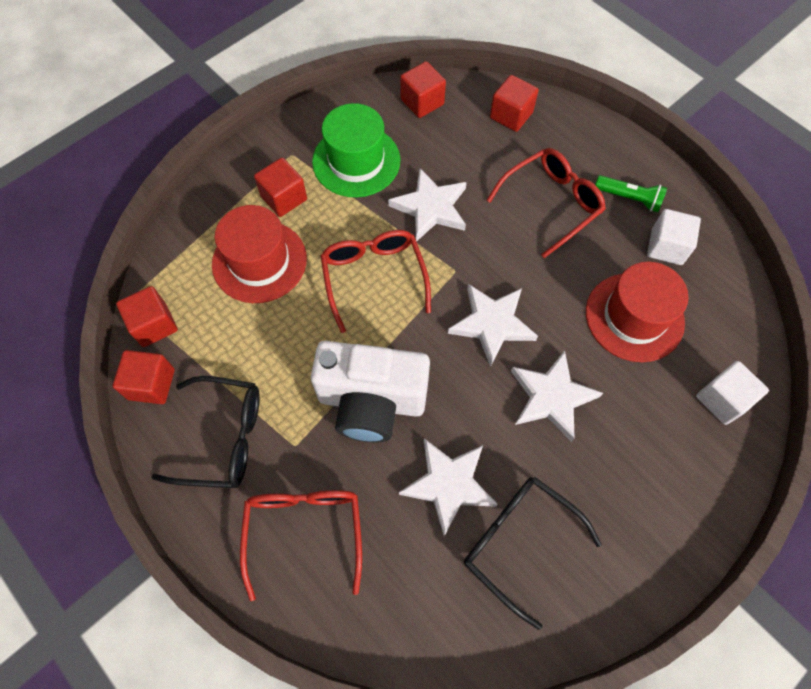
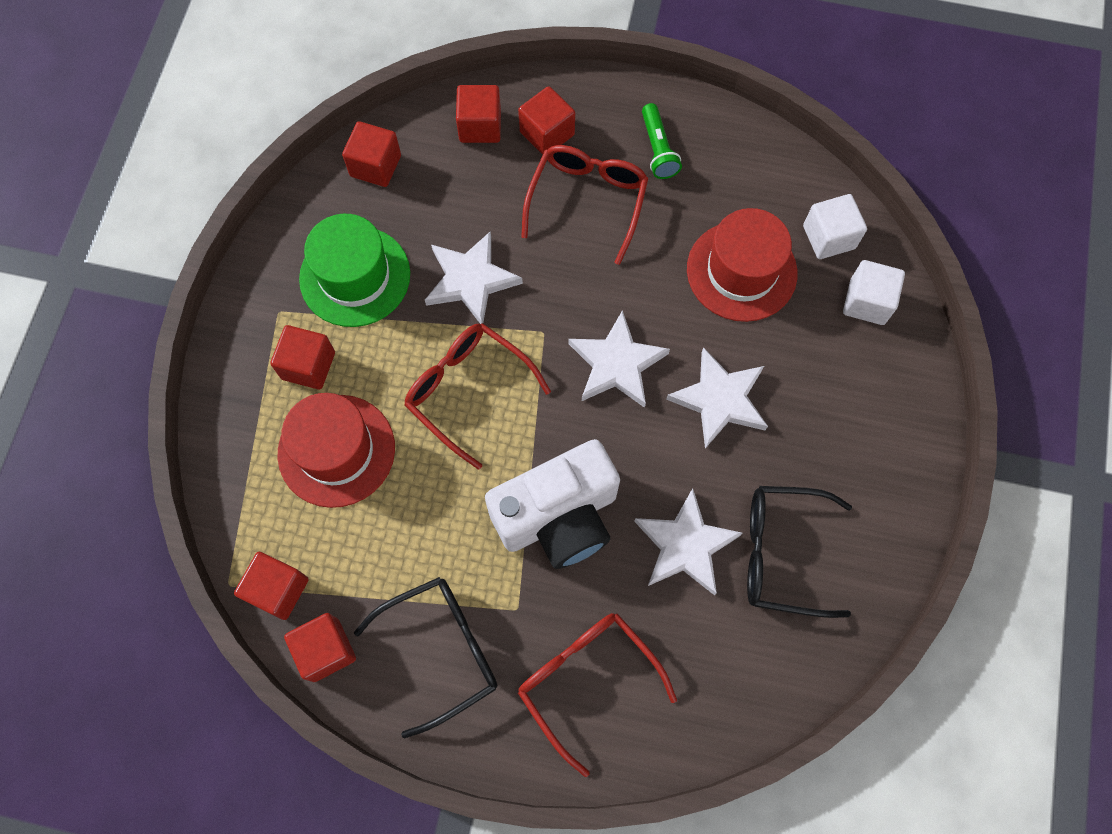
camera: 35 degrees left, 5 degrees up
(554, 144) = (547, 133): none -> red cube
(629, 198) = (658, 149): green flashlight -> green flashlight turned 90 degrees clockwise
(666, 247) = (725, 180): white cube -> white cube (829, 237)

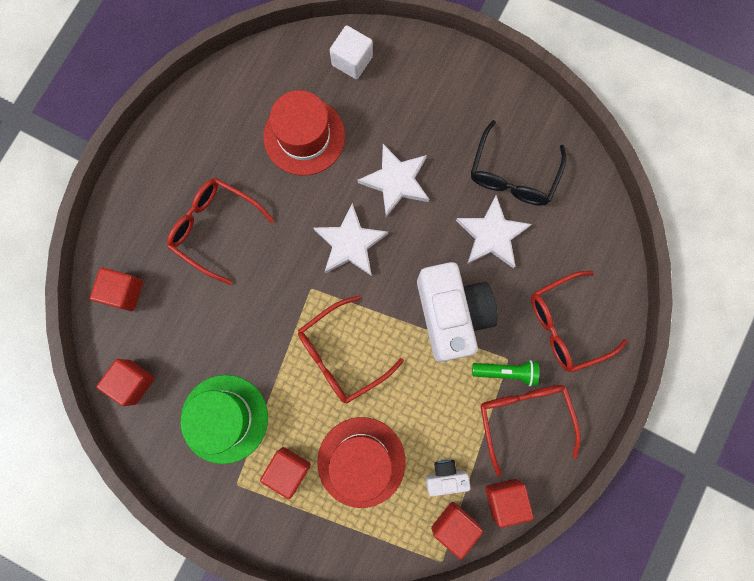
camera: 75 degrees left, 10 degrees up
(339, 562) = (445, 476): none -> white camera
(442, 650) = (524, 417): black glasses -> red glasses
(471, 280) = (254, 331): white star -> none
(547, 133) = (147, 243): red cube -> none
(658, 149) = (187, 165): green flashlight -> green flashlight (506, 372)
(829, 237) = (296, 69): white cube -> none

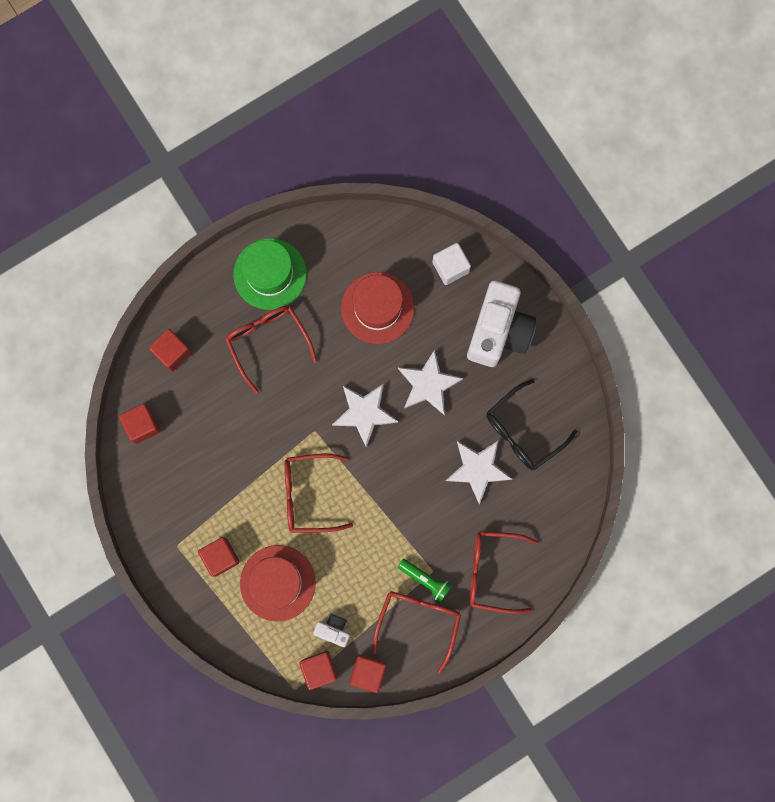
camera: 30 degrees right, 0 degrees up
(224, 418) = (195, 492): green hat -> green hat (270, 274)
(451, 314) = (410, 512): white camera -> white camera (498, 331)

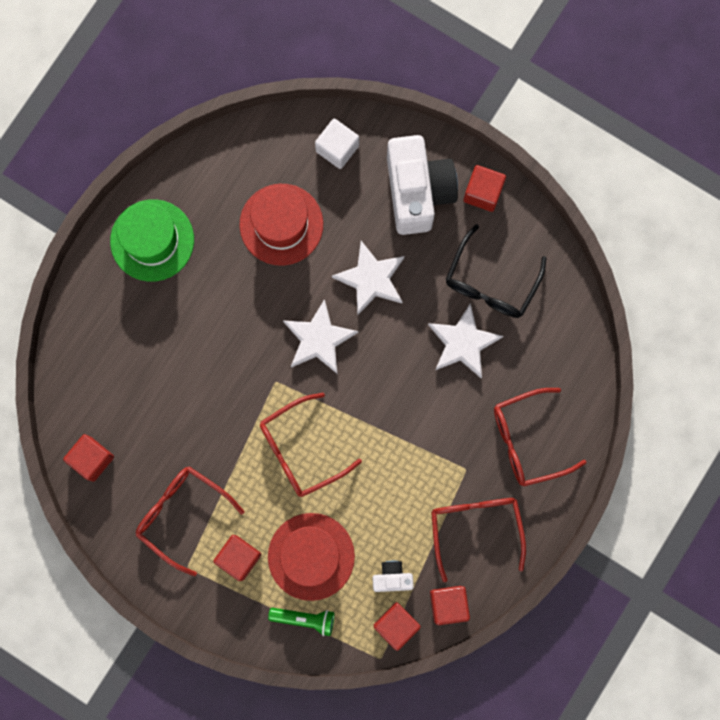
camera: 25 degrees left, 0 degrees up
(172, 353) = (88, 368): red cube -> red cube (483, 192)
(267, 342) = (183, 312): red glasses -> red glasses (182, 514)
(425, 580) = (462, 481): green flashlight -> green flashlight (304, 619)

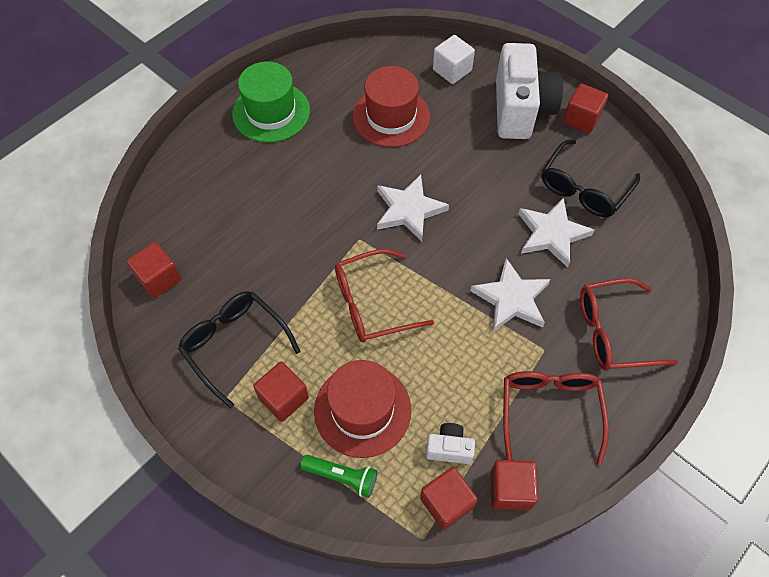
camera: 10 degrees right, 20 degrees down
(182, 514) = (234, 344): red glasses -> black glasses
(371, 279) = (467, 169): white star -> white star (511, 298)

